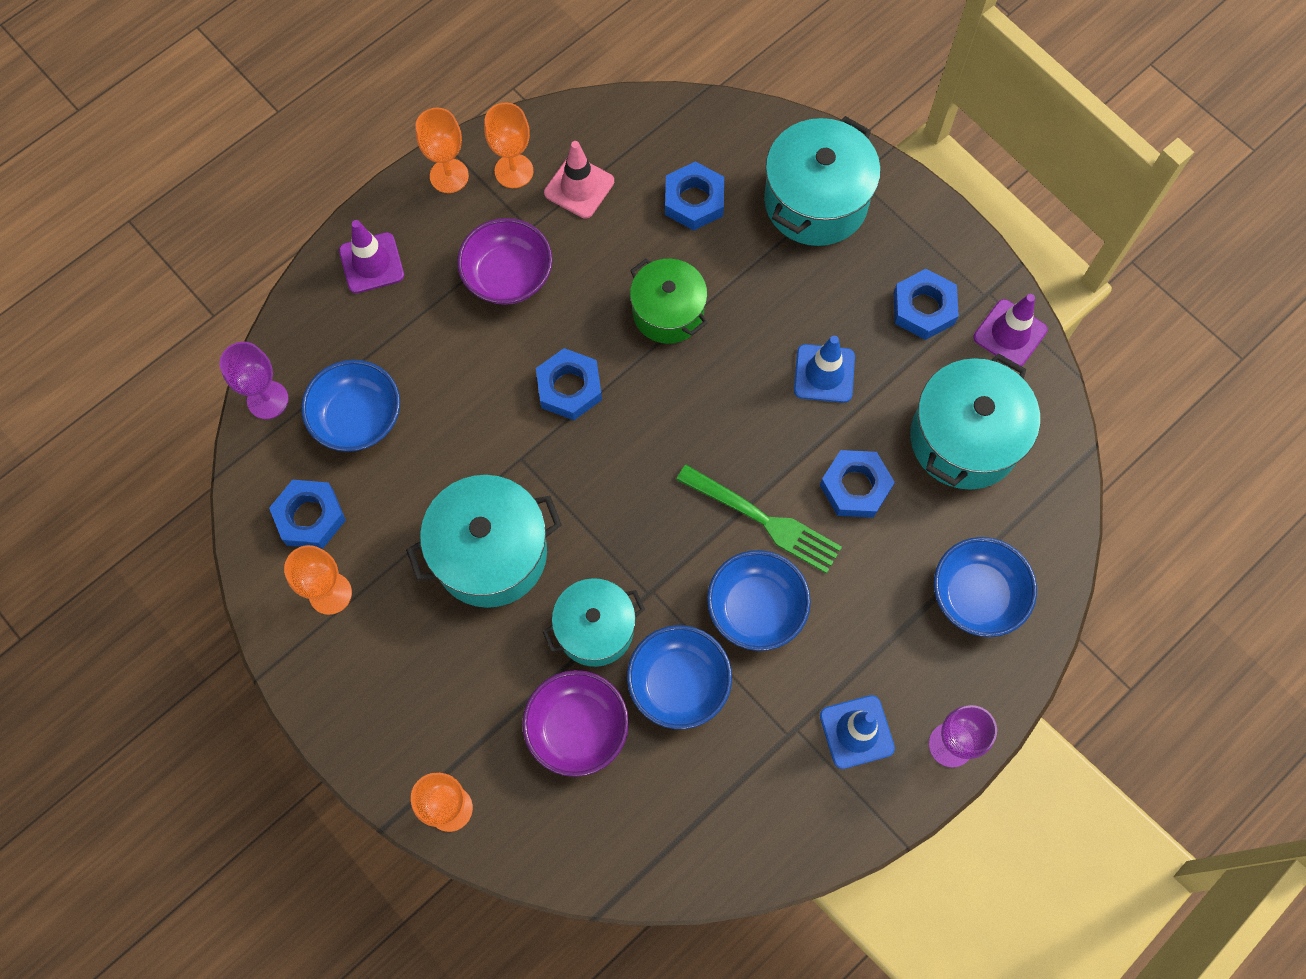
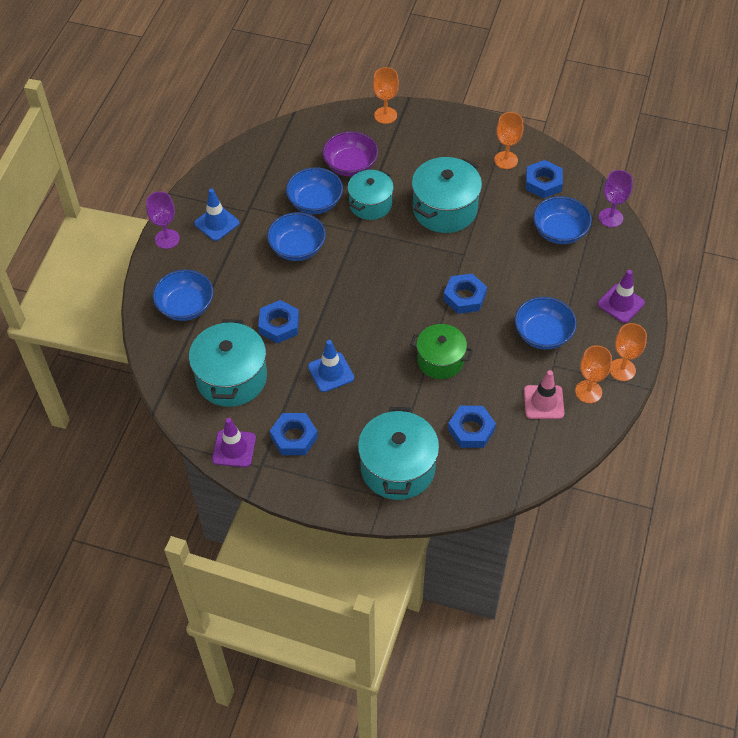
camera: 150 degrees right, 15 degrees down
(508, 276) = (543, 334): purple bowl -> blue bowl
(763, 520) = (318, 287): green fork -> none

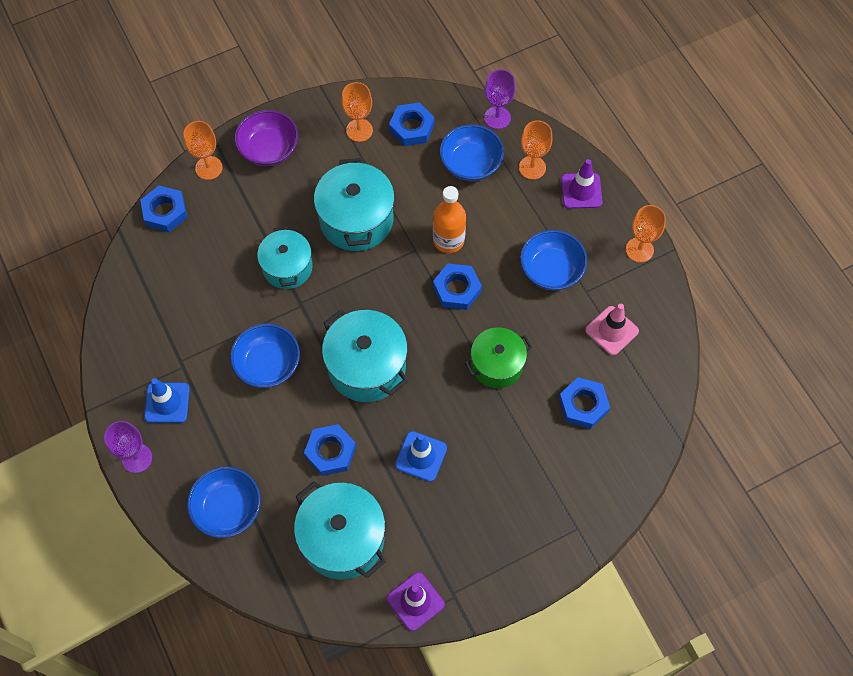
camera: 45 degrees left, 10 degrees up
(294, 437) = (453, 543): blue nut -> blue nut (165, 212)
(315, 202) = (236, 306): blue bowl -> none
(350, 165) = (229, 243): purple bowl -> purple bowl (269, 149)
(398, 468) = (563, 492): turquoise pot -> turquoise pot (367, 366)
(492, 265) = (448, 240): none -> orange bottle
(588, 391) = (634, 291): orange goblet -> orange goblet (532, 167)

